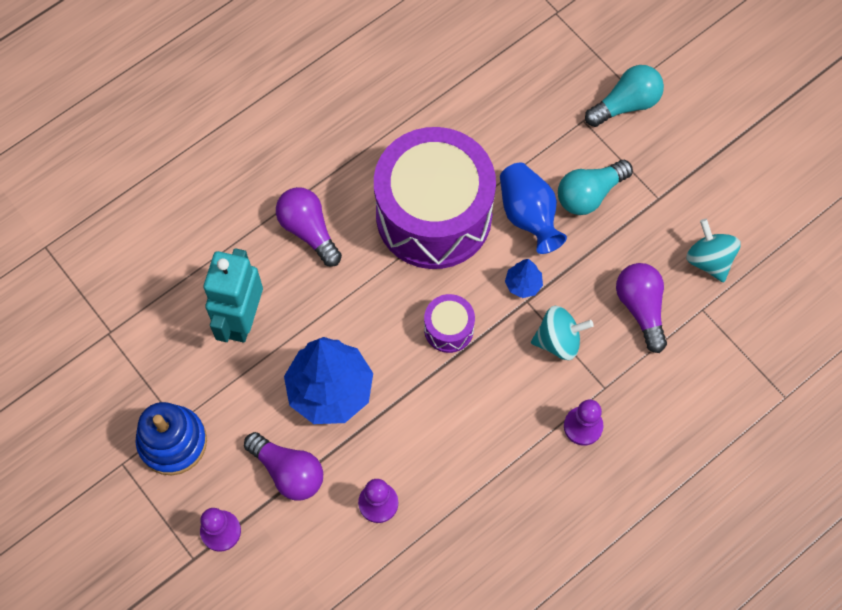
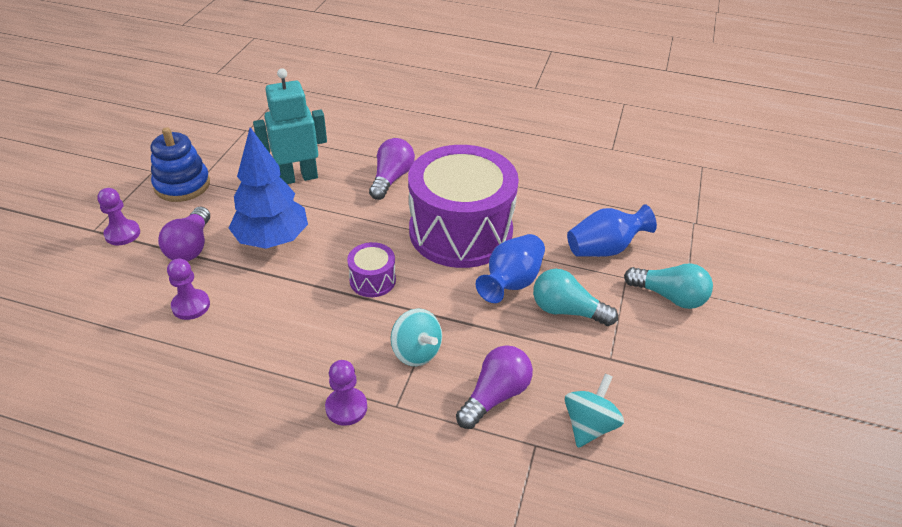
camera: 55 degrees right, 25 degrees down
(523, 284) = (448, 306): blue tree -> none
(538, 111) = (604, 249): none -> blue vase

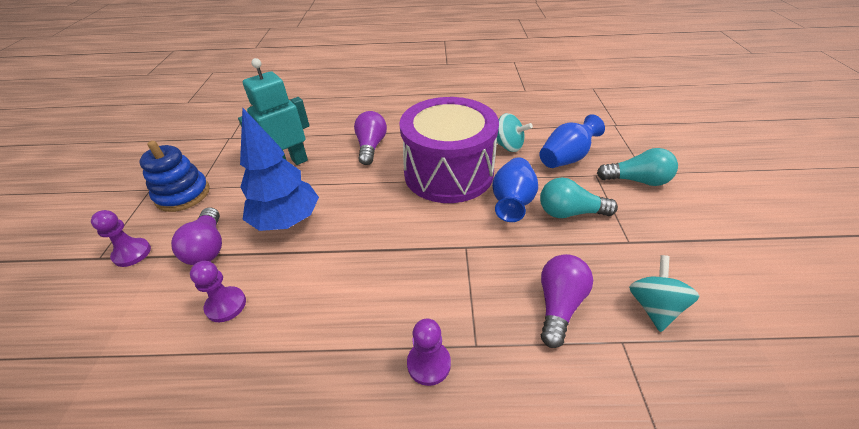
camera: 15 degrees left, 0 degrees up
(372, 280) = (395, 232): purple drum -> none
(416, 352) = (466, 285): turquoise spinning top -> turquoise spinning top (508, 146)

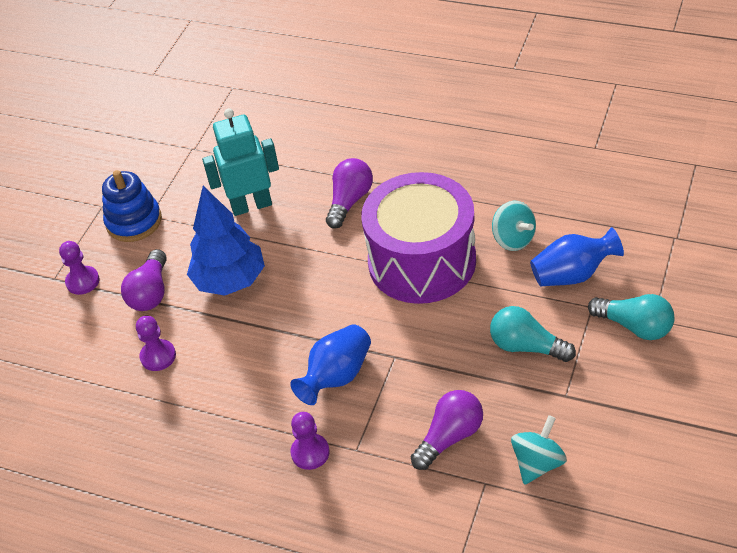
camera: 25 degrees right, 5 degrees up
(512, 202) = (472, 318): blue vase -> blue vase (337, 376)

